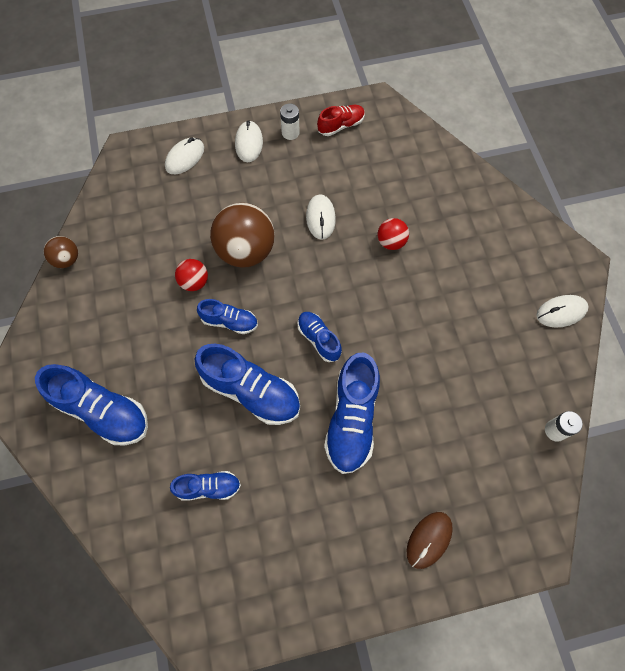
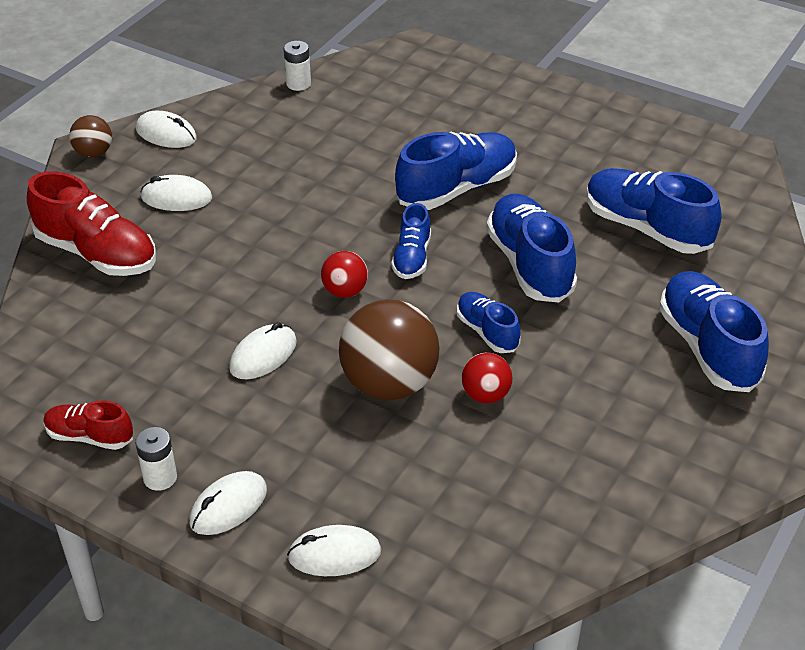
camera: 135 degrees left, 25 degrees down
(67, 259) = (627, 536): brown ball -> brown ball (94, 153)
(208, 487) = (646, 228): blue shoe -> blue shoe, size x1.78
(391, 242) = (224, 282): red ball -> red ball (345, 291)
(429, 540) = (488, 96): brown mouse -> none
(471, 206) = (97, 253): none -> red shoe
(487, 272) = (176, 198): none -> white mouse

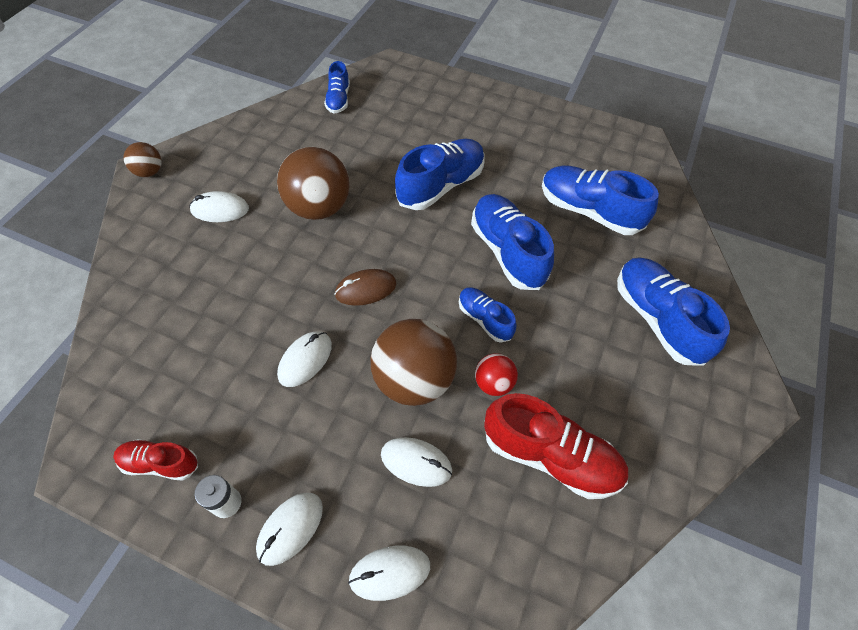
camera: 10 degrees left, 15 degrees up
(97, 253) = (157, 268): red shoe -> red shoe (550, 456)
(166, 134) = (207, 151): white mouse -> white mouse (416, 462)
(298, 84) = (307, 100): white battery -> none
(298, 203) = (319, 207): none -> brown ball
(345, 291) = (365, 289): red ball -> brown mouse
(412, 258) = (415, 252): blue shoe -> blue shoe (338, 100)

